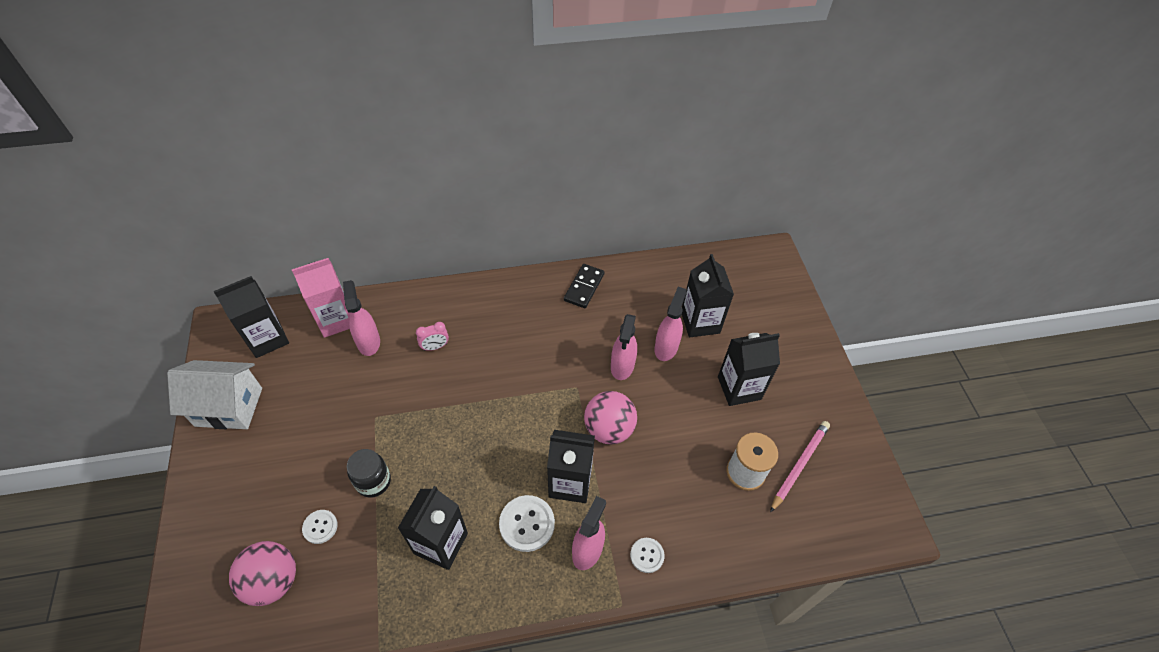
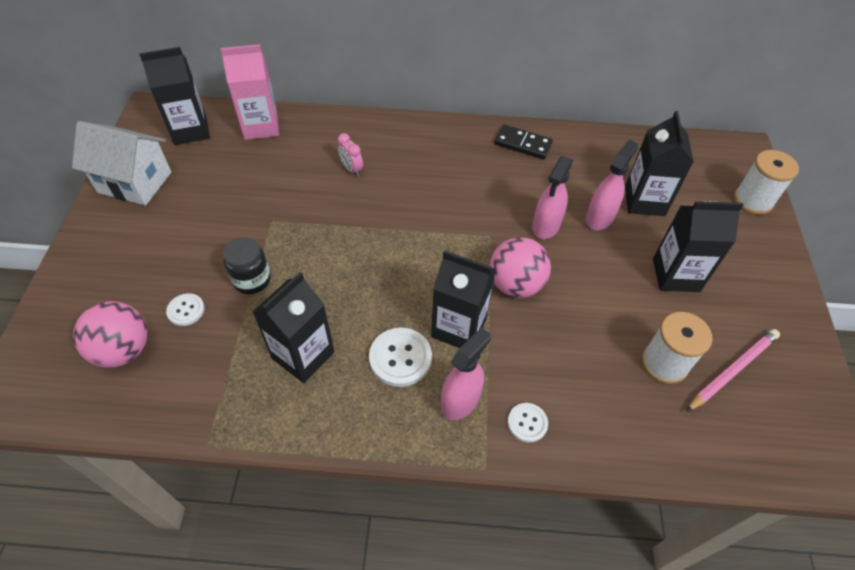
camera: 15 degrees right, 0 degrees up
(368, 342) = (286, 152): pink spray bottle -> none
(435, 347) = (351, 169): pink clock -> pink clock turned 60 degrees clockwise
(584, 287) = (522, 144): black domino -> black domino turned 75 degrees clockwise
(788, 302) = (753, 200): none -> white spool

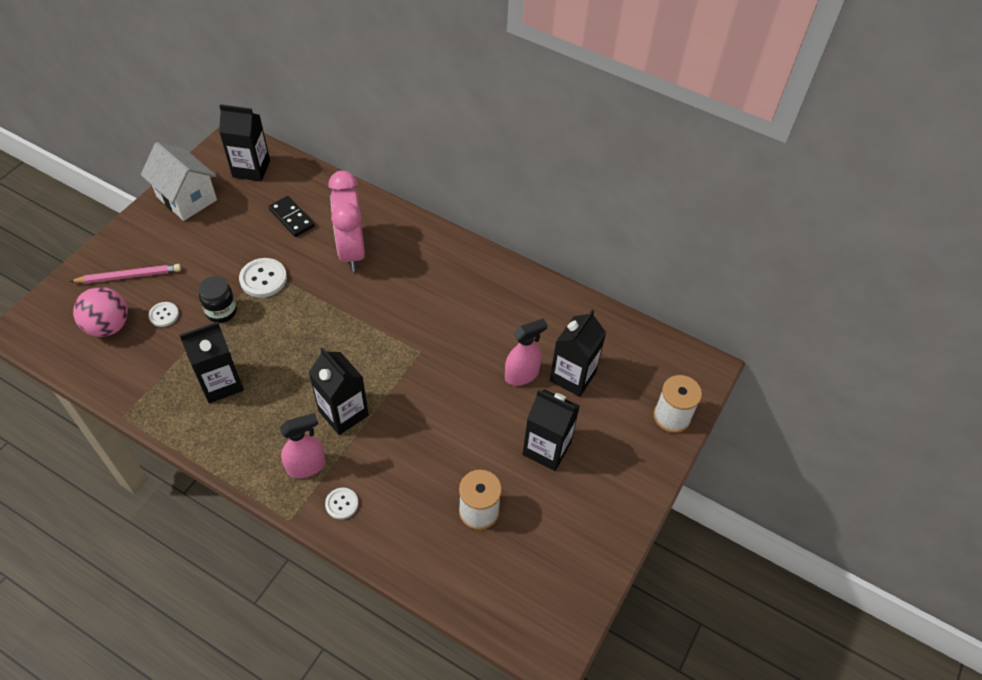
camera: 25 degrees right, 0 degrees up
(261, 126) = (306, 185): pink carton -> none
(351, 169) = (351, 250): pink clock -> pink clock, size x2.50
(400, 358) = (286, 416): white button -> white button (263, 279)
(515, 284) = (411, 399): pink ball -> none
(522, 144) = (507, 283): black domino -> black domino (291, 218)
(546, 226) = (471, 363): pink spray bottle -> none
(732, 370) = (528, 542): pink pencil -> pink pencil (129, 276)

